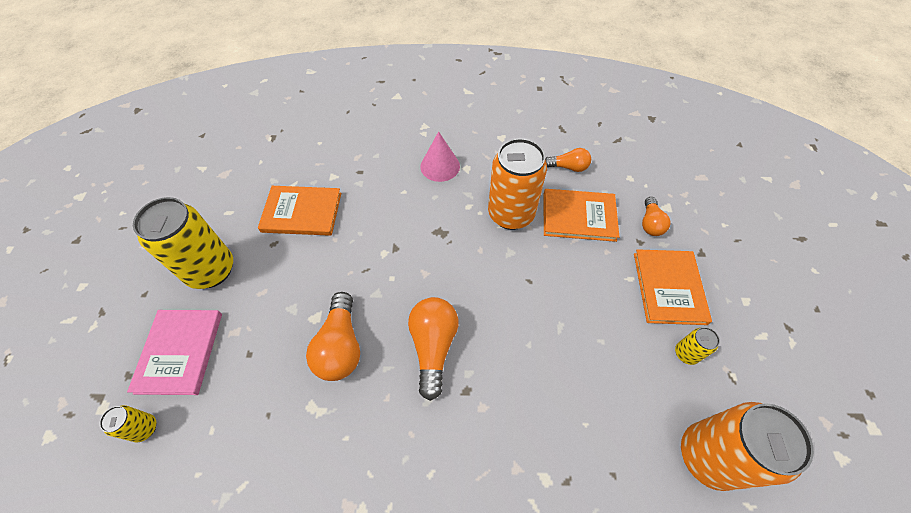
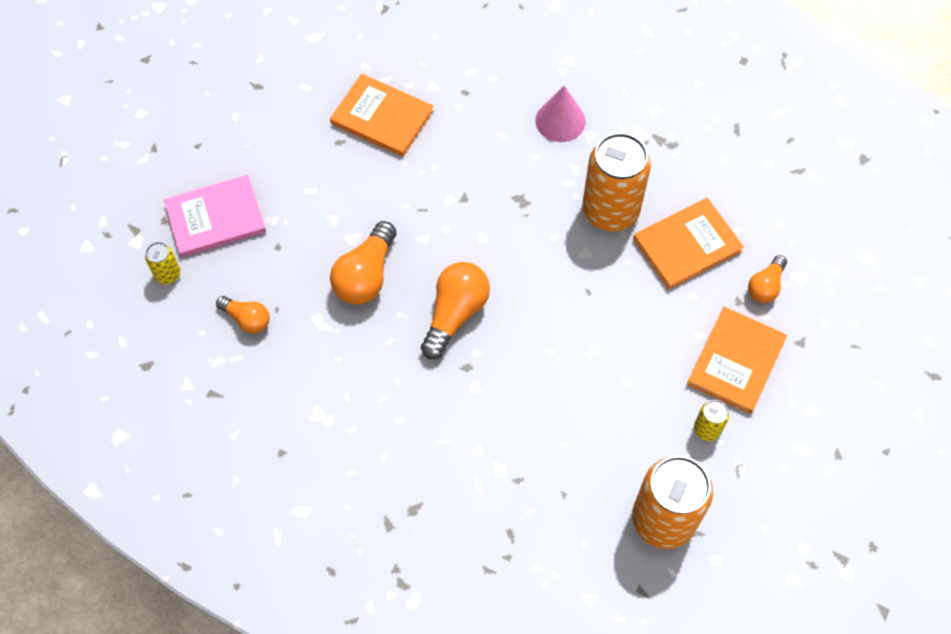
camera: 25 degrees right, 5 degrees up
(180, 352) = (216, 218): pink book -> pink book turned 45 degrees clockwise
(211, 270) = (268, 146): yellow can -> none
(568, 167) = (713, 181): orange light bulb -> orange light bulb (247, 319)
(579, 216) = (687, 245): orange book -> orange book turned 60 degrees counterclockwise

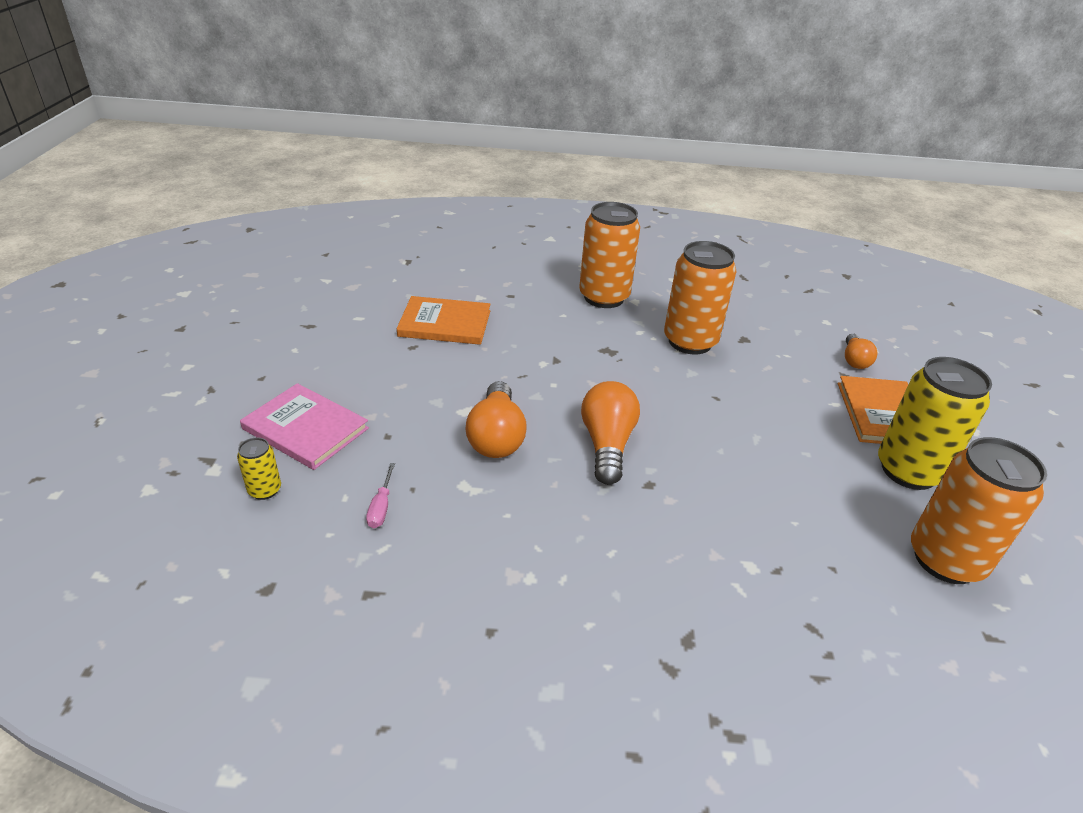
camera: 25 degrees left, 25 degrees down
(216, 218) = (305, 429): pink book -> pink book turned 75 degrees clockwise
(247, 319) = (381, 507): orange light bulb -> pink screwdriver
(560, 121) = (604, 297): pink cone -> orange can
(687, 245) = (770, 349): orange book -> none
(707, 429) = (908, 470): yellow can -> yellow can, size x2.24

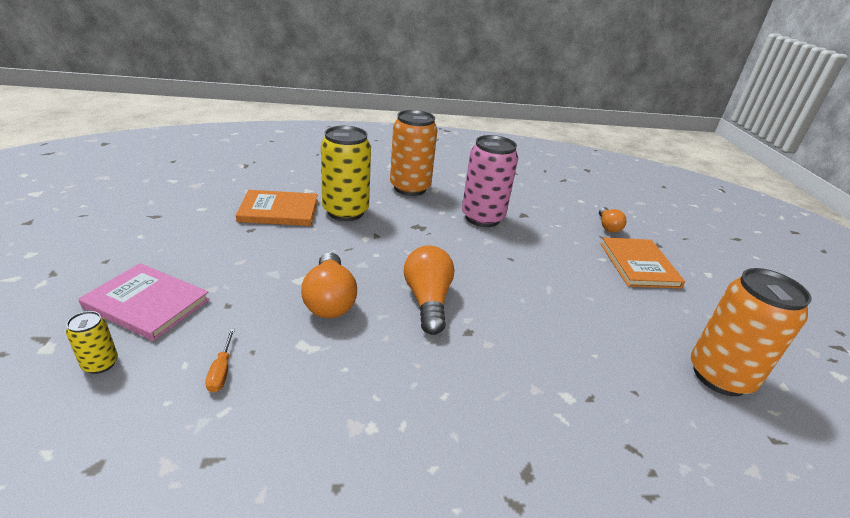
camera: 10 degrees left, 5 degrees down
(381, 507) = (221, 371): pink screwdriver -> orange screwdriver
(690, 341) = (482, 218): orange can -> pink can
(908, 470) = (670, 306): yellow can -> yellow can (345, 211)

